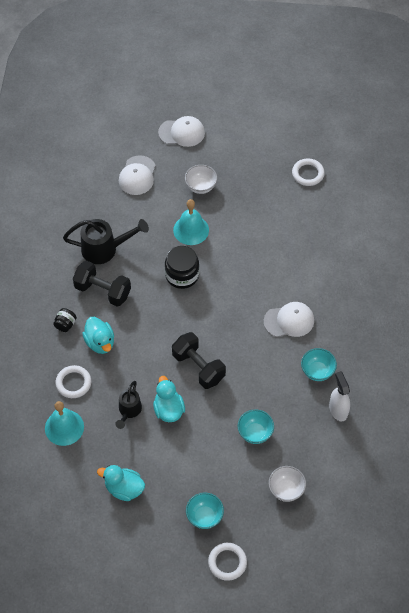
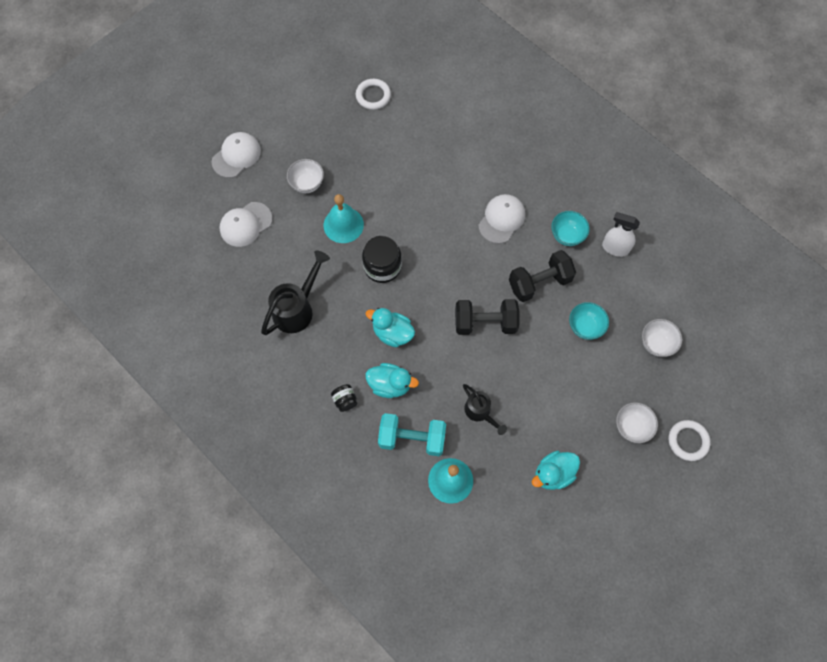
camera: 50 degrees left, 10 degrees up
(73, 383) = (412, 438): white ring -> turquoise dumbbell
(103, 291) = (339, 343): black dumbbell -> black dumbbell (539, 282)
(137, 175) = (246, 224): white cap -> white cap turned 90 degrees clockwise
(168, 409) = (506, 378): turquoise duck -> turquoise duck (392, 333)
(204, 516) = (632, 427): turquoise bowl -> white bowl

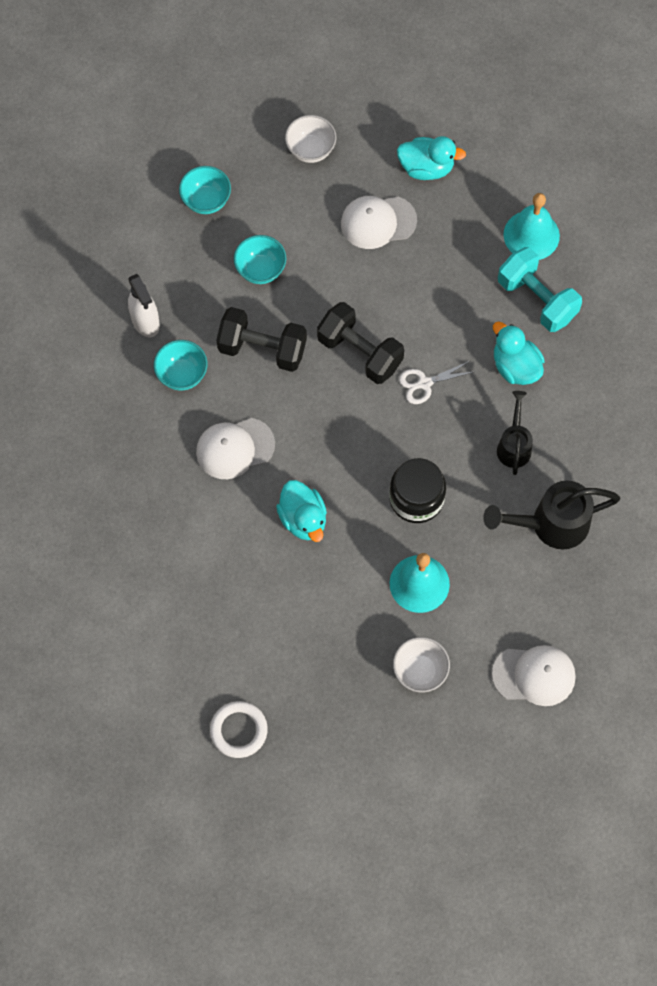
camera: 140 degrees left, 0 degrees up
(236, 156) = (477, 781): white cap -> white cap (378, 222)
(345, 400) = (575, 386): black jar -> none
(392, 333) = (468, 417): turquoise duck -> turquoise duck (303, 519)
(433, 333) = (424, 383): none -> white scissors
(480, 412) = (446, 272): black watering can -> black watering can (514, 445)
(656, 343) = (206, 200): white bowl -> turquoise bowl
(688, 441) = (270, 100): white ring -> none

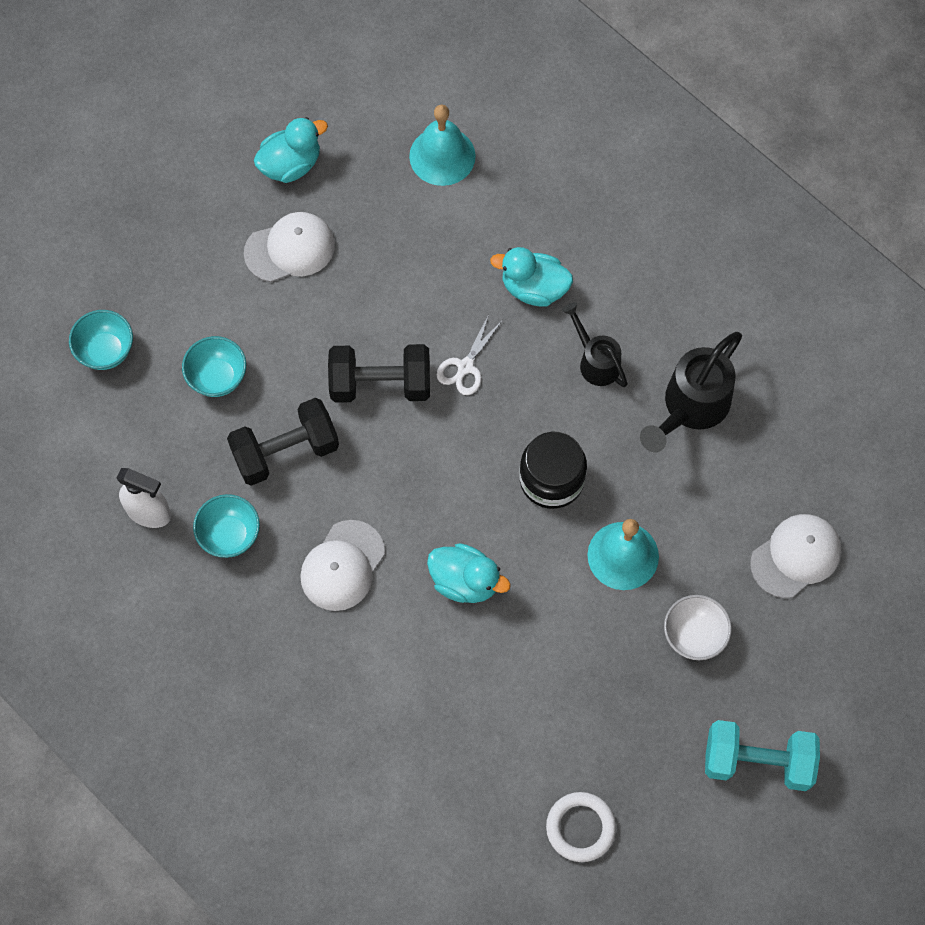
camera: 40 degrees left, 0 degrees up
(310, 150) = (165, 227): white bowl -> none
(378, 222) = (290, 249): white cap -> white cap turned 150 degrees counterclockwise
(537, 299) = (499, 211): turquoise dumbbell -> turquoise dumbbell (757, 761)

